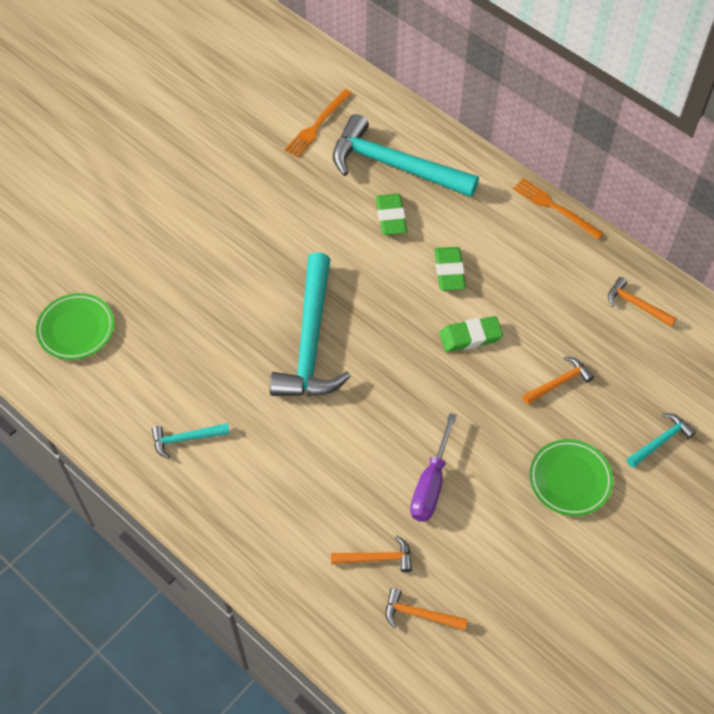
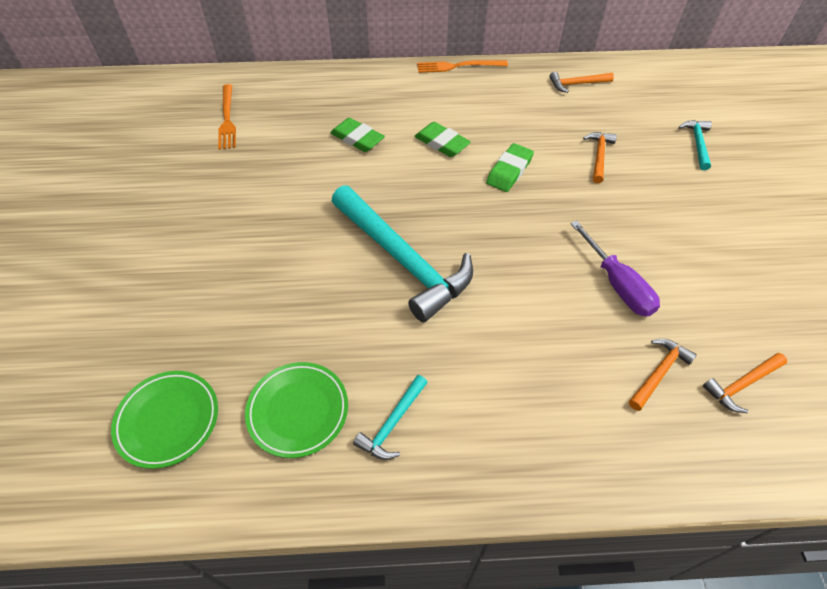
camera: 45 degrees left, 5 degrees down
(394, 165) = (319, 107): turquoise hammer -> none
(570, 479) = (688, 206): green plate -> green plate (298, 411)

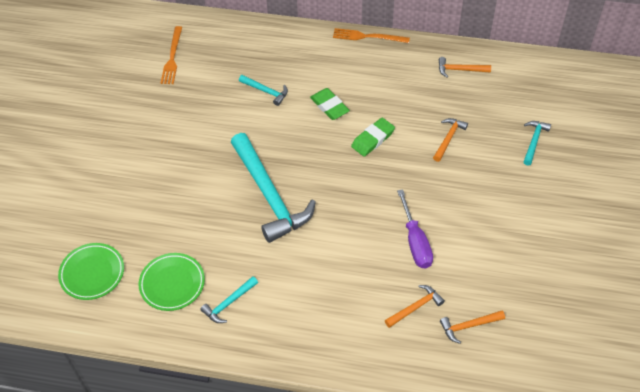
camera: 15 degrees right, 0 degrees up
(357, 138) = (266, 91): green eraser -> turquoise hammer

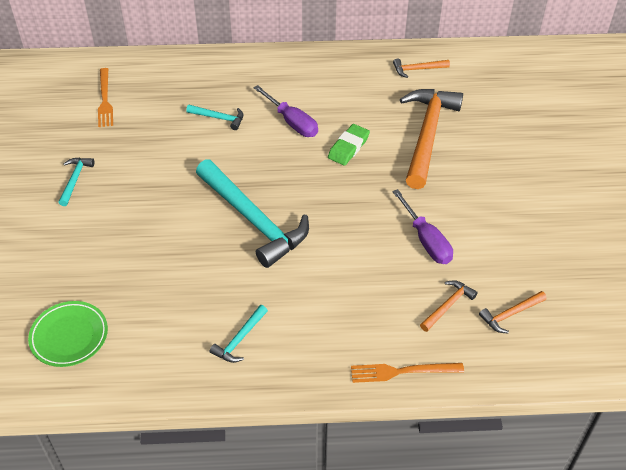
camera: 15 degrees left, 5 degrees down
(172, 283) = (168, 330): green plate -> none
(329, 106) = (292, 122): green eraser -> purple screwdriver
(368, 37) = (312, 52): orange fork -> orange fork (402, 371)
(448, 138) = (427, 135): orange hammer -> orange hammer, size x2.24
(534, 141) = (514, 124): turquoise hammer -> turquoise hammer (75, 180)

